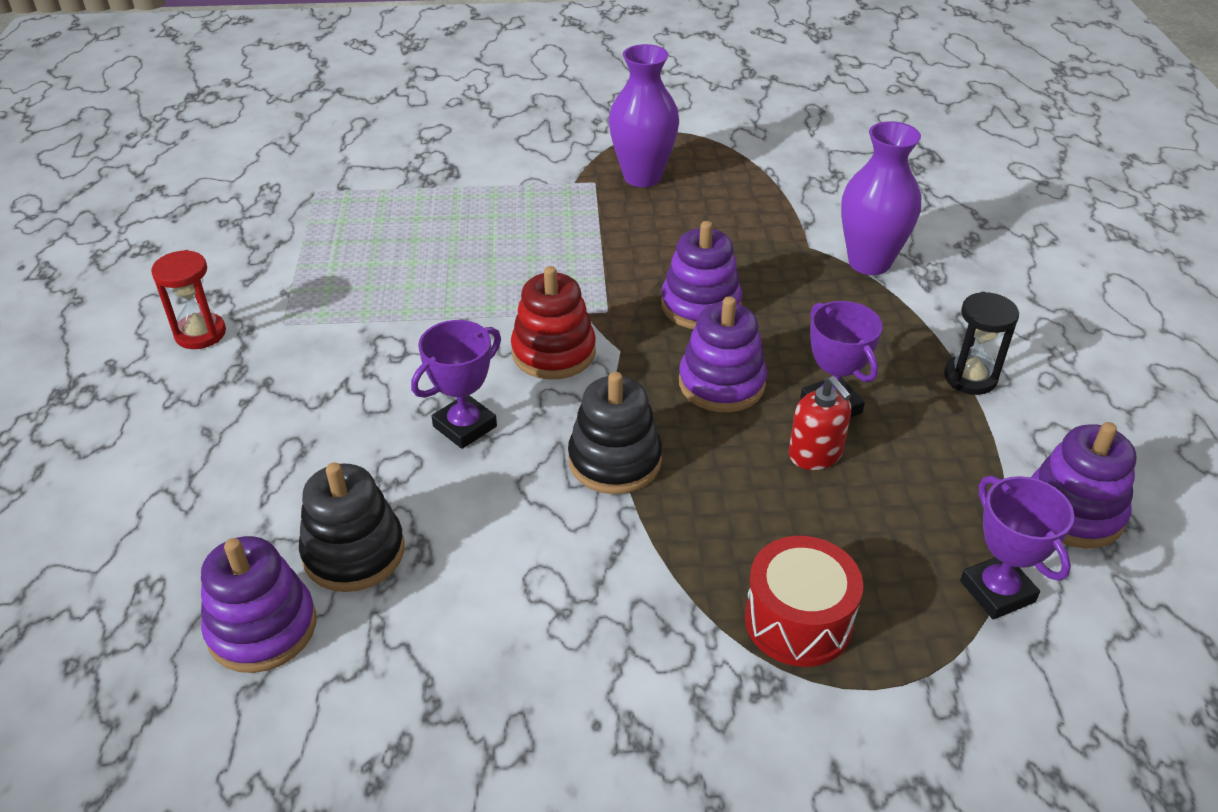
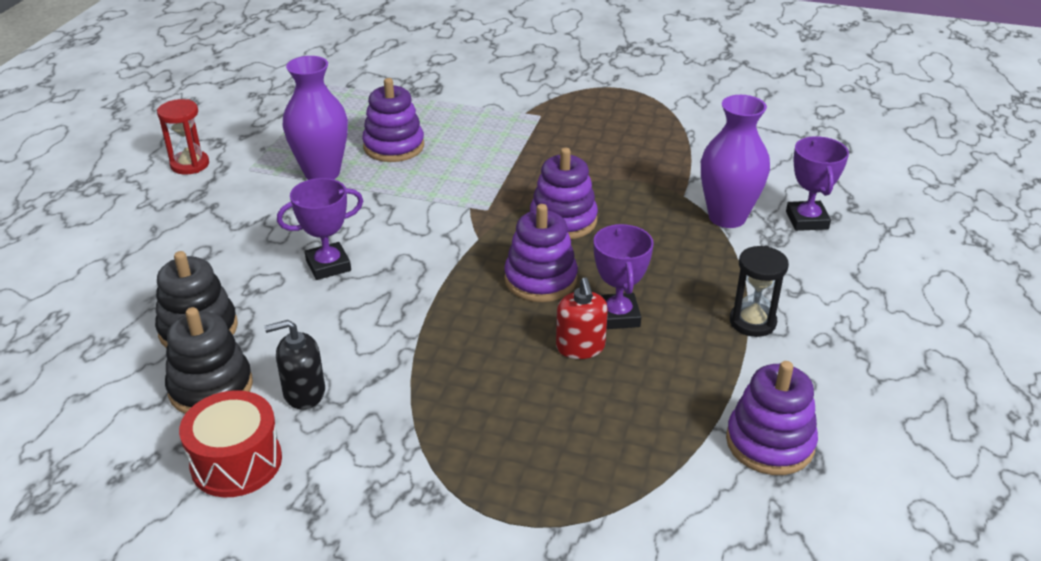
camera: 20 degrees right, 5 degrees down
(262, 628) = (109, 361): purple stacking toy -> purple stacking toy (394, 146)
(540, 599) = (304, 393): none -> black soap dispenser
(553, 352) = (426, 229): red stacking toy -> none
(615, 460) = (421, 314): black stacking toy -> black stacking toy (211, 388)
(642, 177) = (581, 118): purple vase -> purple vase (322, 173)
(798, 621) = (483, 459): red drum -> red drum (236, 462)
(997, 591) = (659, 483): purple trophy -> purple trophy (807, 220)

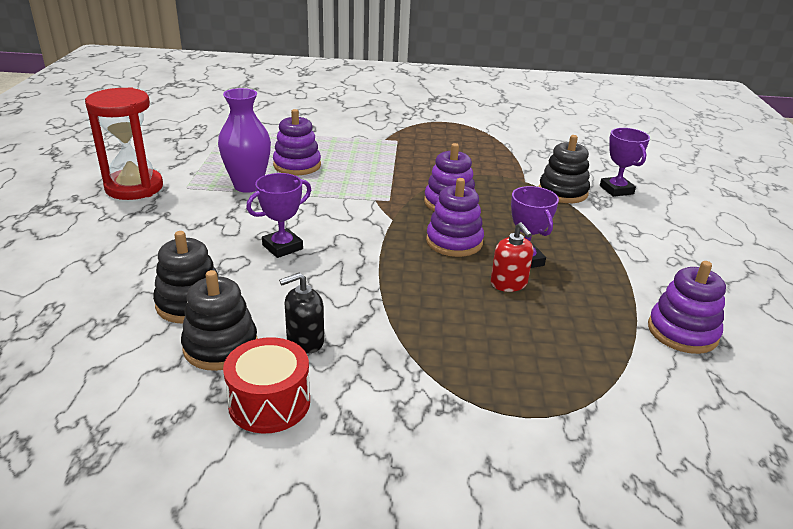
camera: 15 degrees left, 5 degrees down
(190, 165) = (134, 187): red hourglass -> red hourglass, size x1.77
(727, 217) = (562, 192): purple vase -> black stacking toy
(752, 322) = (620, 255): black hourglass -> none

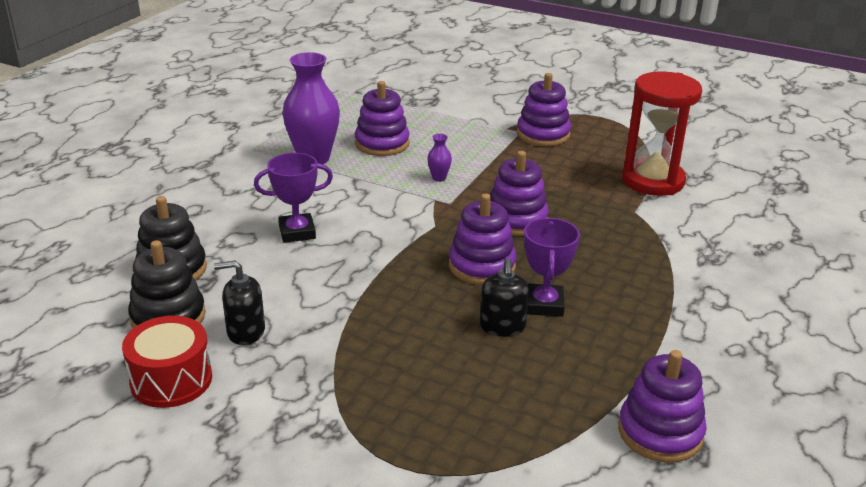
camera: 25 degrees right, 0 degrees up
(134, 187) = (204, 140): red hourglass -> red hourglass (653, 181)
(364, 183) = (439, 178): none -> purple vase
(415, 139) = (543, 134): none -> purple stacking toy
(509, 283) = (502, 326): red soap dispenser -> black soap dispenser
(562, 192) = (671, 234): black stacking toy -> none
(616, 190) = (747, 245): purple trophy -> none

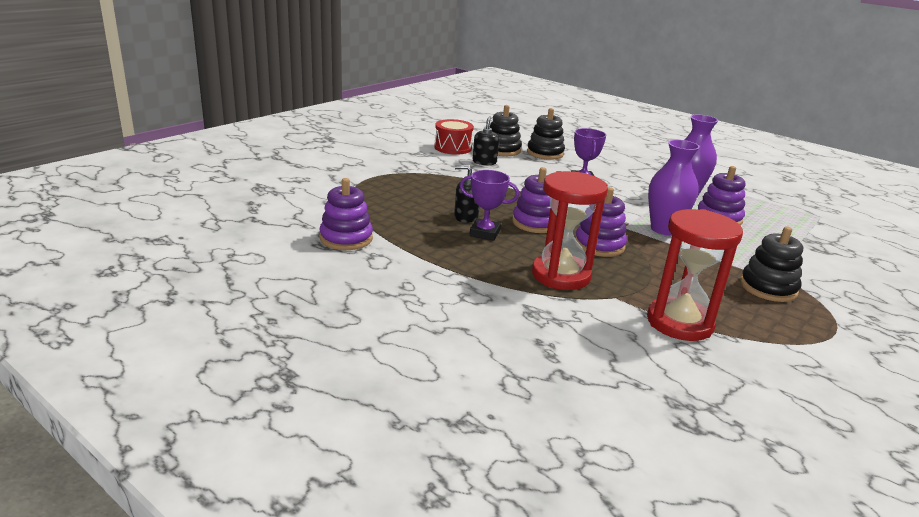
camera: 100 degrees right, 5 degrees down
(439, 178) = (664, 229): purple vase -> purple vase, size x2.37
(543, 134) = (768, 288): purple stacking toy -> black stacking toy
(615, 243) = (561, 275): none -> red hourglass

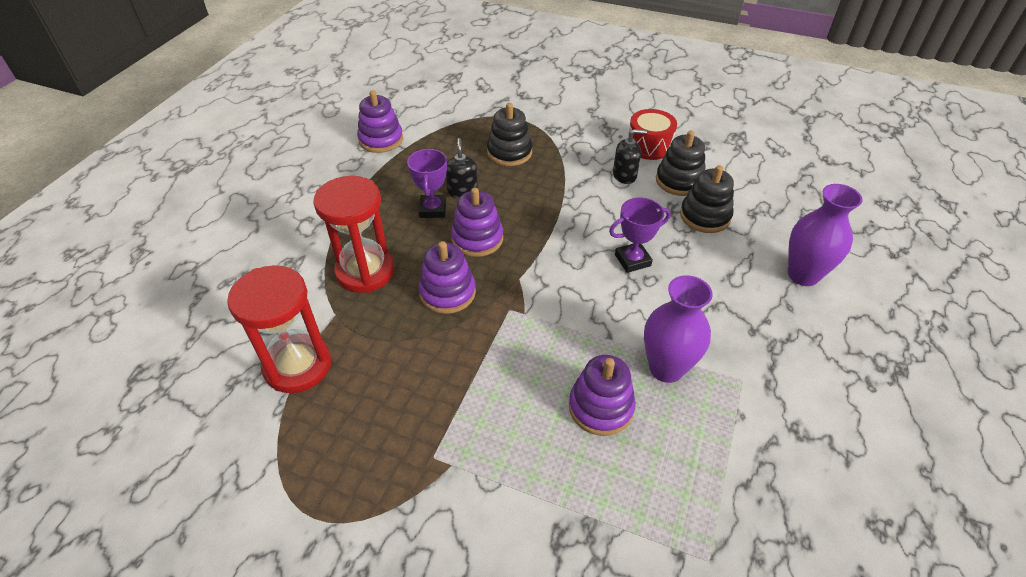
camera: 75 degrees right, 20 degrees up
(664, 229) = (525, 347): purple vase -> purple vase (803, 275)
(768, 288) = (404, 453): black stacking toy -> black stacking toy (509, 152)

